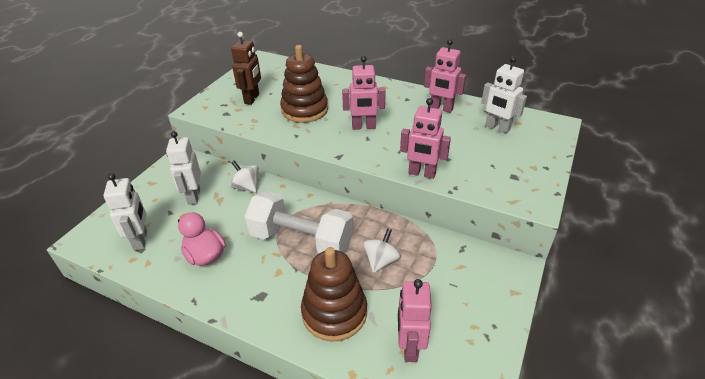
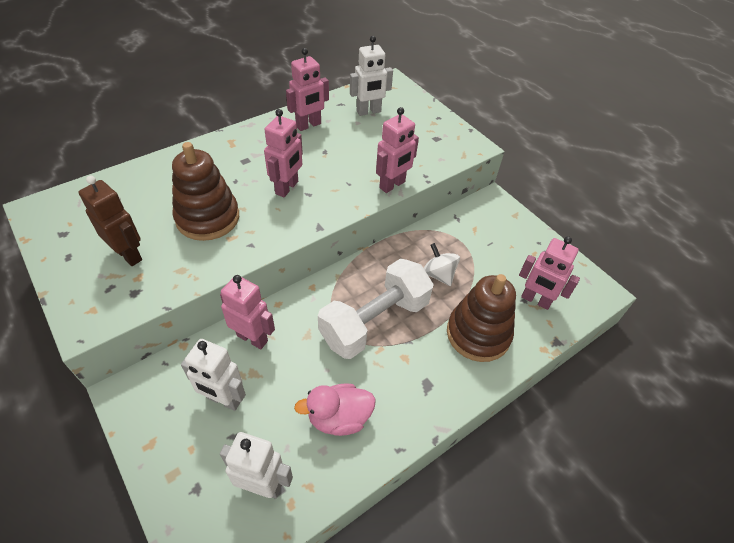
camera: 65 degrees left, 10 degrees up
(246, 187) = (252, 338): white spinning top -> pink robot

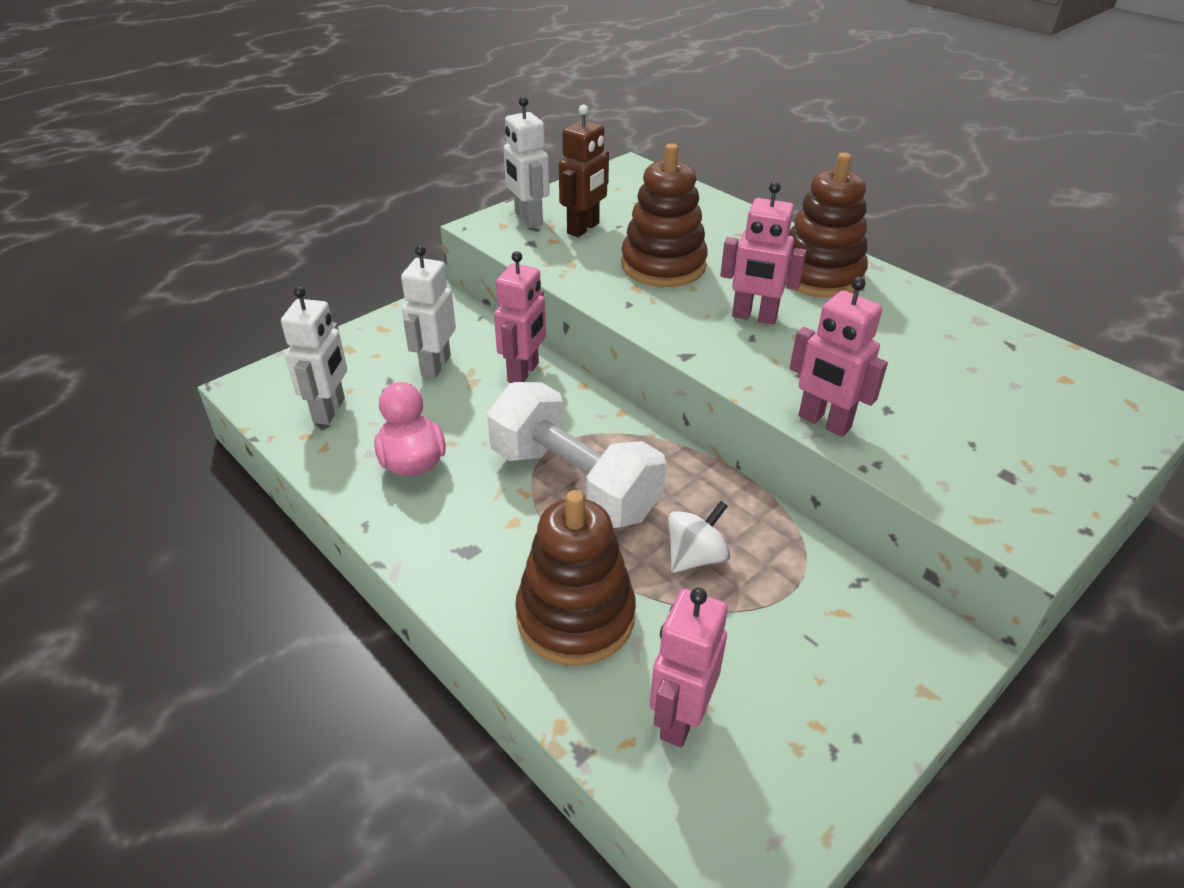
camera: 85 degrees right, 10 degrees down
(251, 149) = (819, 275): none -> brown stacking toy
(308, 125) = (918, 318): pink robot -> none
(369, 112) = (1016, 378): white robot -> white robot (528, 219)

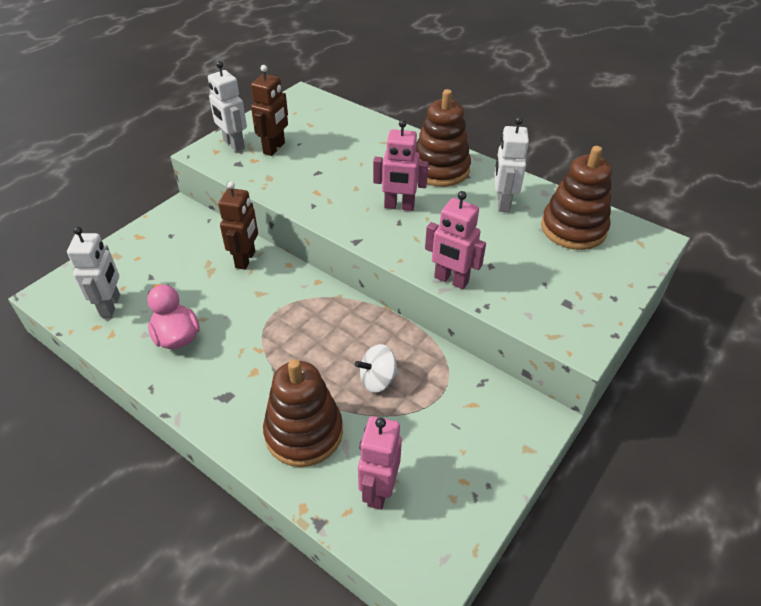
camera: 10 degrees left, 5 degrees up
(435, 366) = (182, 261): white robot -> white robot (502, 203)
(524, 372) = (246, 259): pink robot -> brown robot
(574, 483) = (291, 338): white dumbbell -> none
(663, 265) = (333, 172): brown stacking toy -> brown stacking toy (573, 229)
(695, 557) = (377, 380): white spinning top -> white spinning top turned 150 degrees counterclockwise

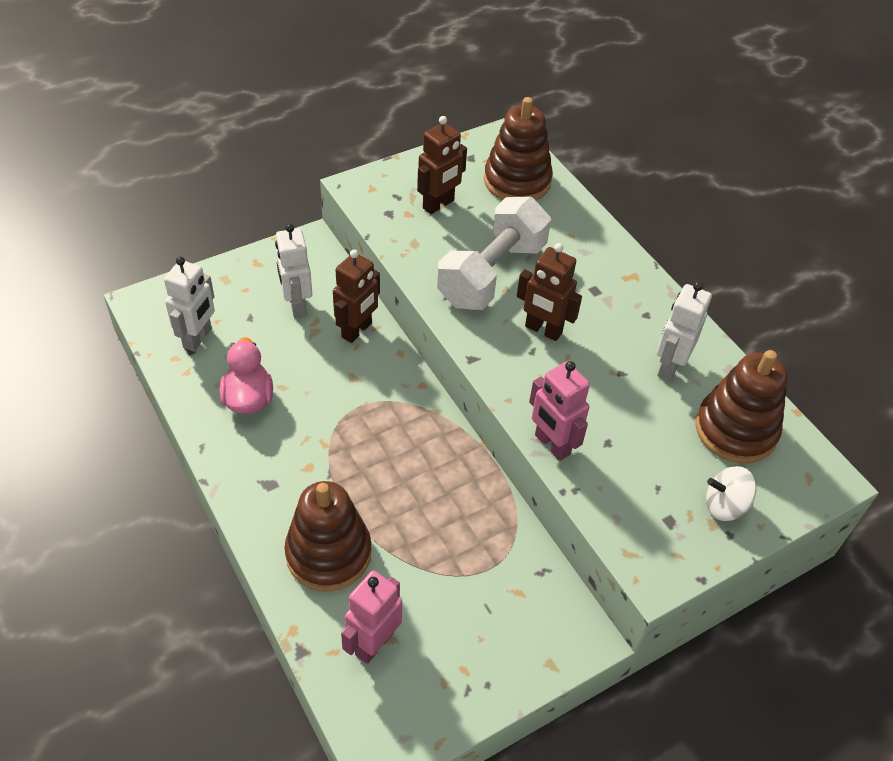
camera: 20 degrees right, 5 degrees up
(233, 144) = (395, 185): white robot -> white robot (297, 305)
(340, 181) = (492, 274): none -> white dumbbell
(377, 380) = (431, 525): white spinning top -> white spinning top (725, 506)
(399, 206) = (543, 330): pink robot -> brown robot
(440, 169) = (618, 296): brown stacking toy -> brown stacking toy (517, 181)

